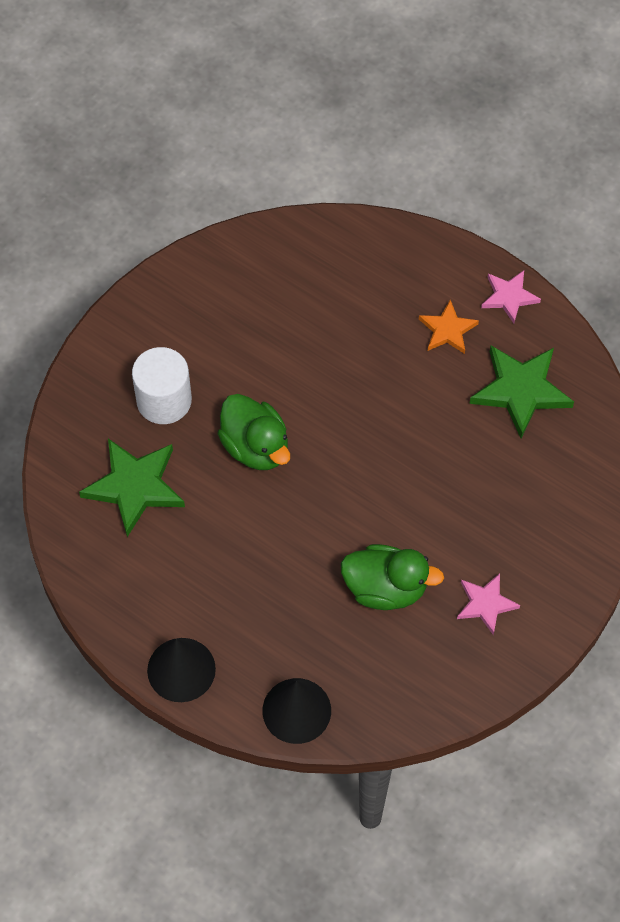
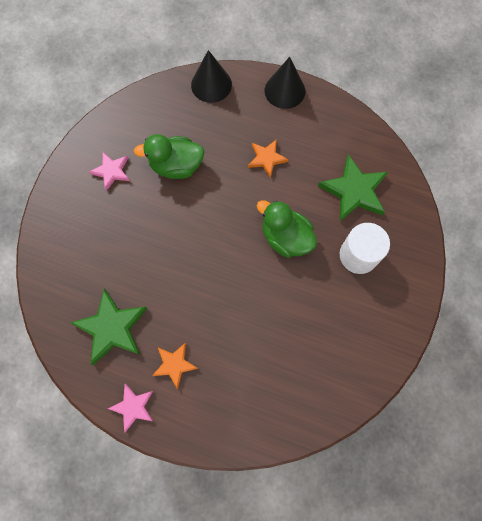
camera: 165 degrees right, 10 degrees up
(246, 566) = (266, 158): none -> orange star

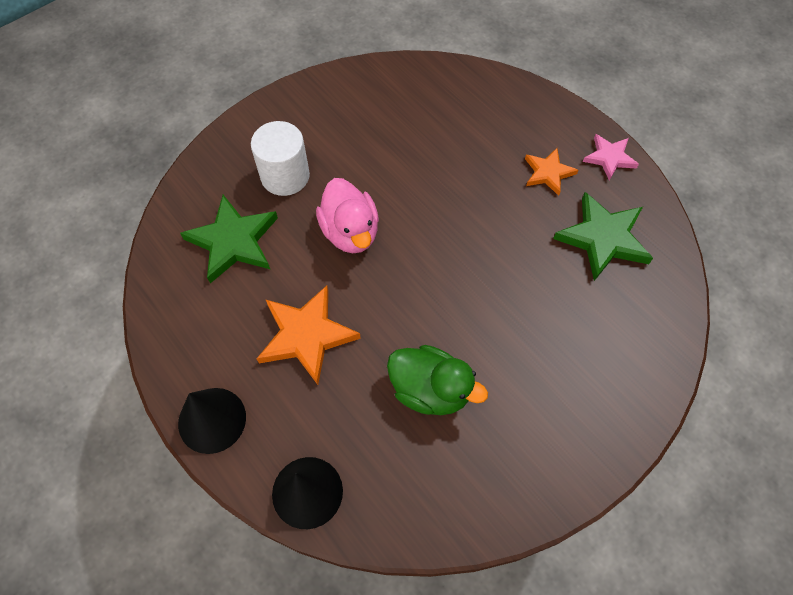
camera: 150 degrees left, 10 degrees down
(111, 171) = (524, 431): pink star -> none
(266, 158) = (306, 335): orange star -> orange star, size x1.69
(285, 238) = (350, 232): green duck -> pink duck

